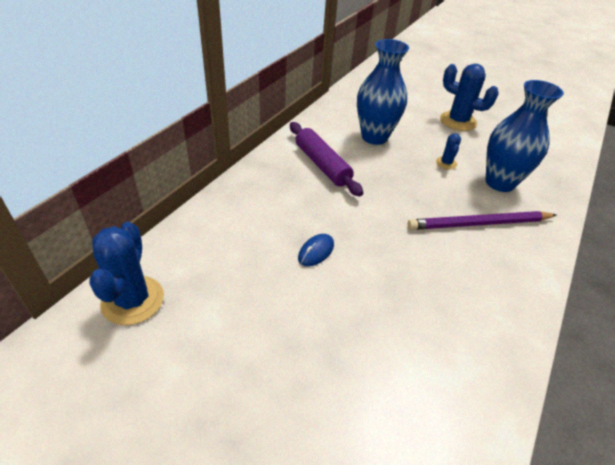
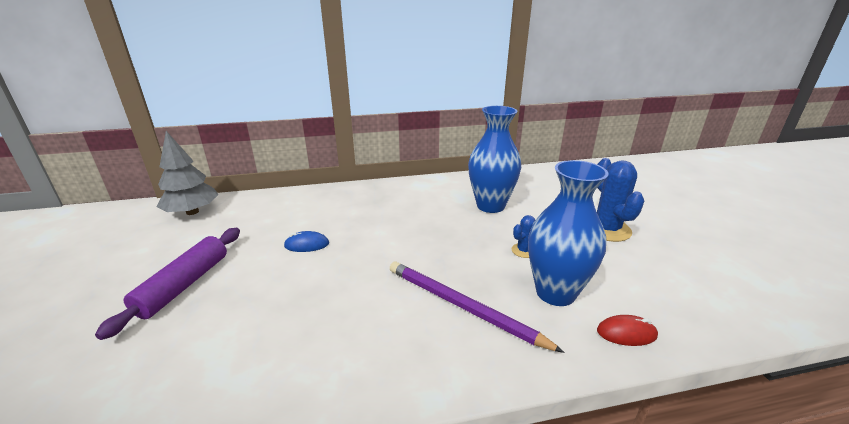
camera: 50 degrees right, 15 degrees down
(133, 300) = (192, 212): blue cactus -> grey tree
(322, 165) = (412, 204): purple rolling pin -> purple rolling pin (184, 285)
(553, 186) = (626, 333): none -> red mouse

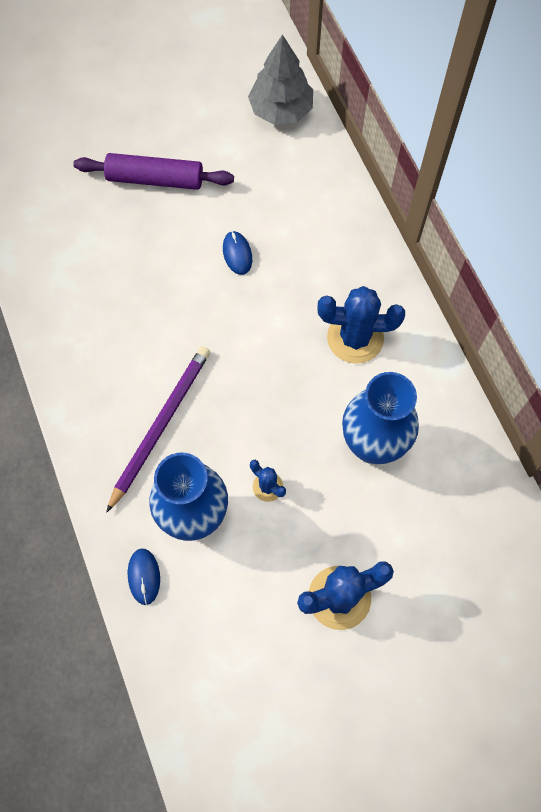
camera: 80 degrees right, 40 degrees up
(408, 203) = (355, 338): none -> blue cactus
(626, 333) = (144, 576): red mouse -> blue mouse

